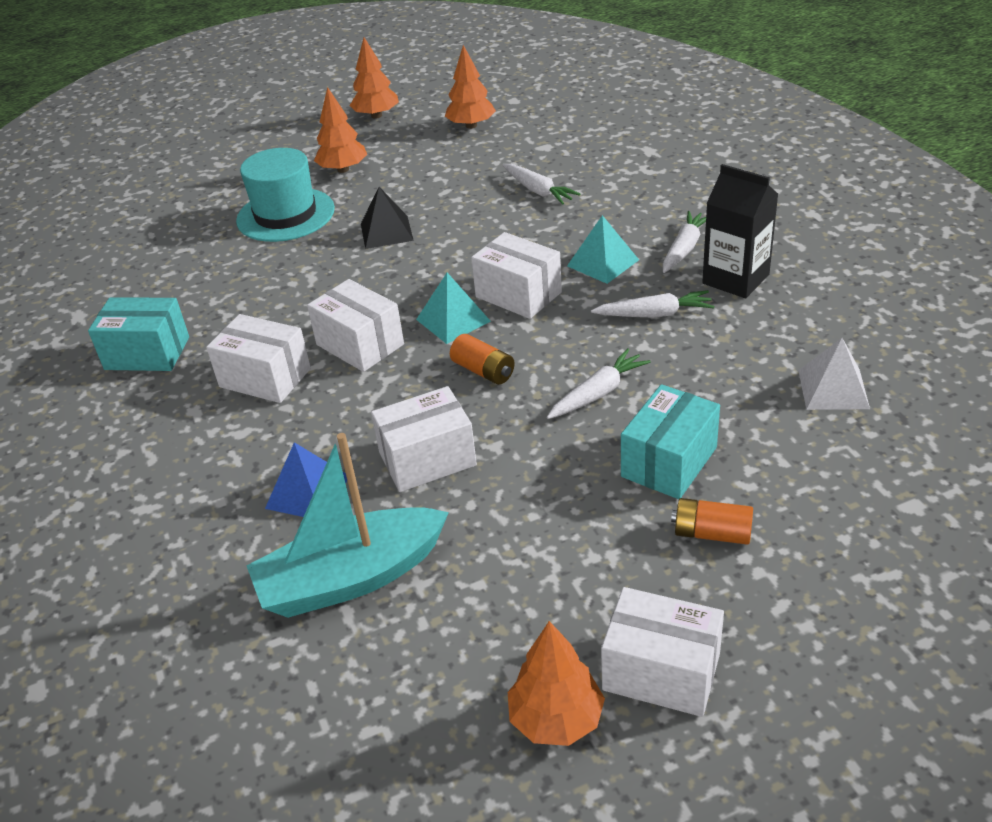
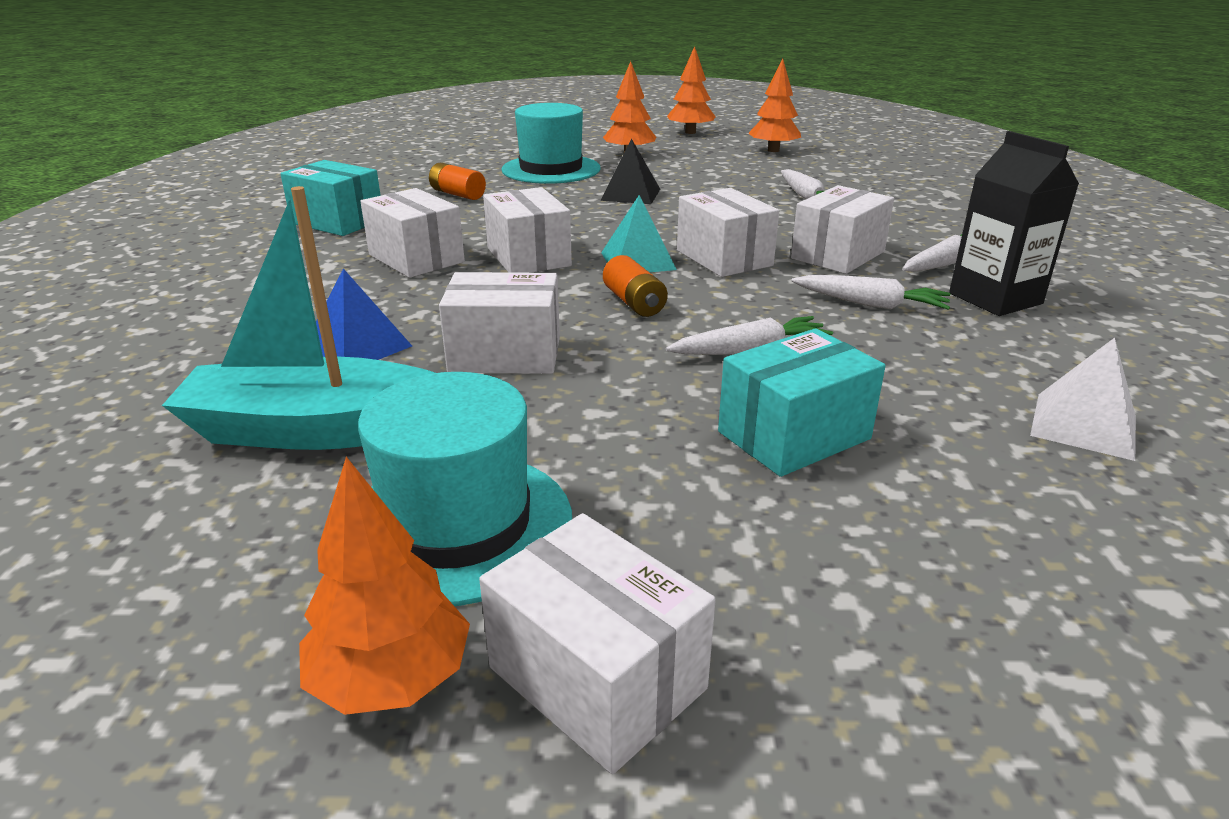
camera: 20 degrees right, 10 degrees down
(512, 612) = (457, 525): none -> turquoise hat
(603, 263) = (838, 255): turquoise pyramid -> white box
(712, 533) = (801, 528): orange battery -> orange battery (457, 194)

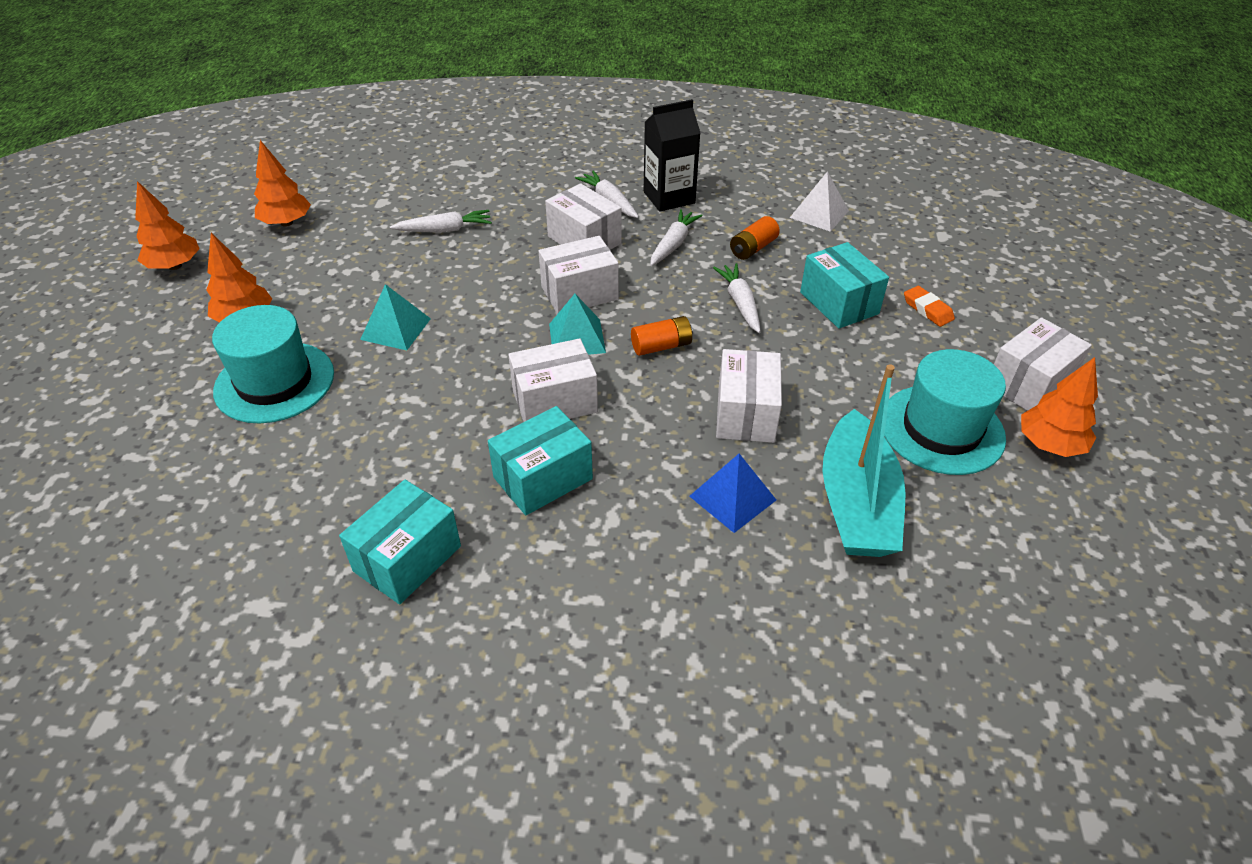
camera: 85 degrees left, 15 degrees up
(416, 258) = (543, 478): white box -> turquoise box
(457, 194) = (341, 459): orange battery -> orange battery (753, 248)
(630, 194) = (395, 329): black pyramid -> turquoise pyramid
(824, 541) = (927, 309): none -> orange eraser

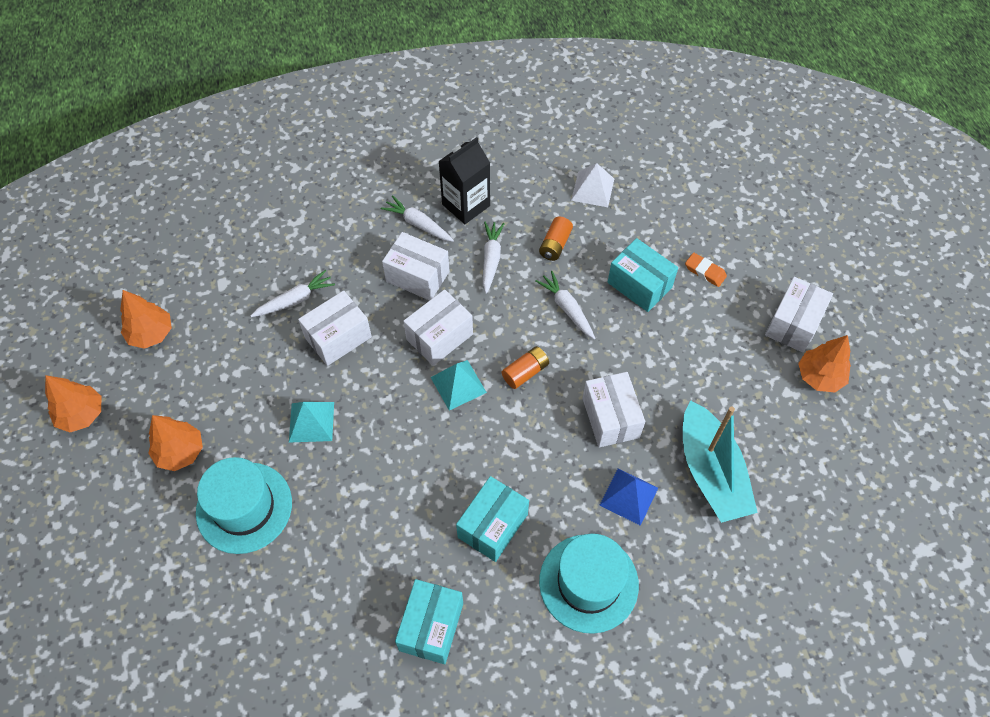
camera: 20 degrees left, 15 degrees up
(555, 401) = (469, 453): white box -> white box (338, 337)
(941, 429) = (746, 386): turquoise hat -> turquoise hat (588, 583)

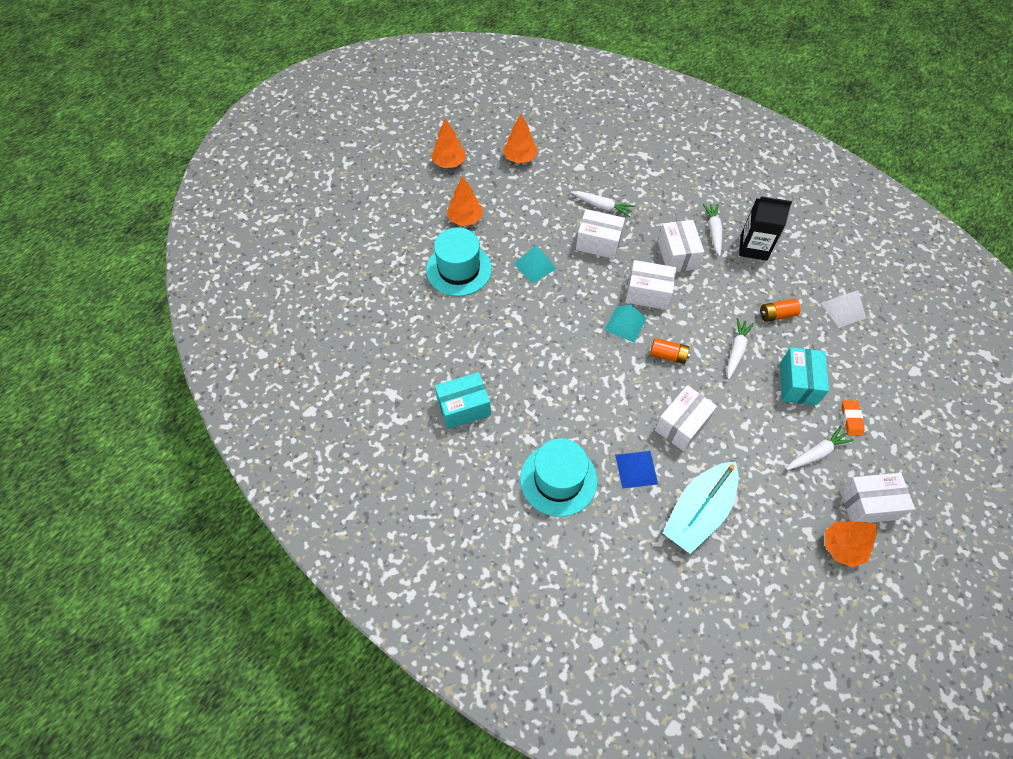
camera: 55 degrees right, 0 degrees up
(491, 259) = (729, 286): white carrot -> white carrot (816, 453)
(492, 525) = (551, 401): turquoise box -> none

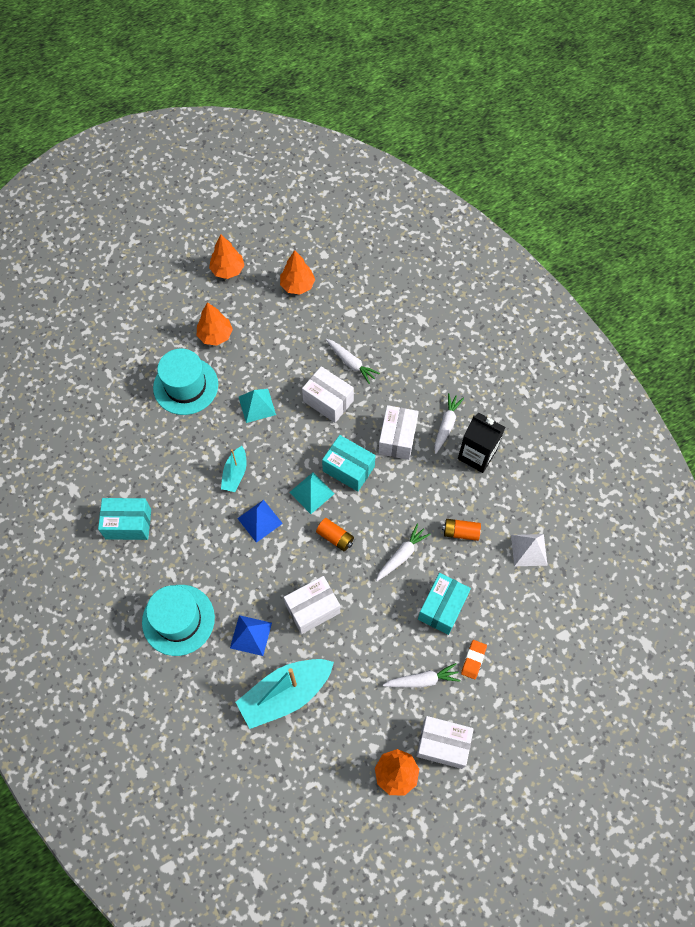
camera: 20 degrees right, 5 degrees up
(545, 330) = (235, 473): none -> turquoise boat
(590, 363) = (260, 520): none -> blue pyramid
(648, 293) = (348, 469): white box -> turquoise box

